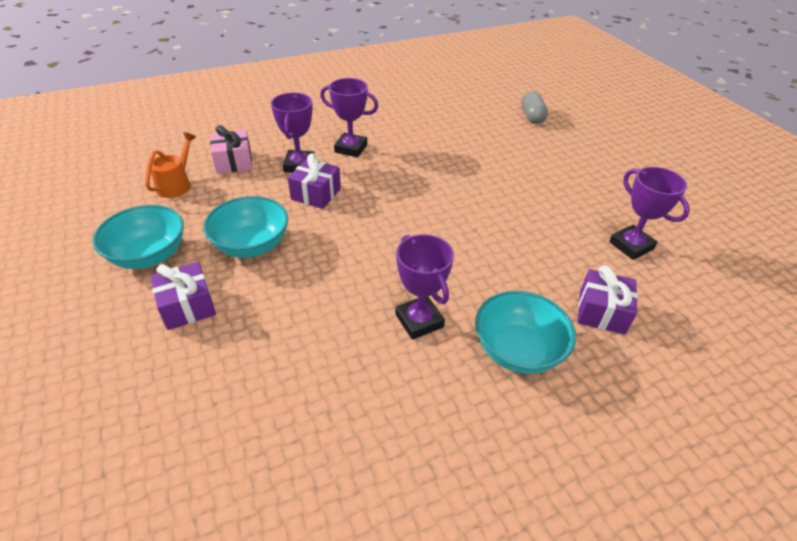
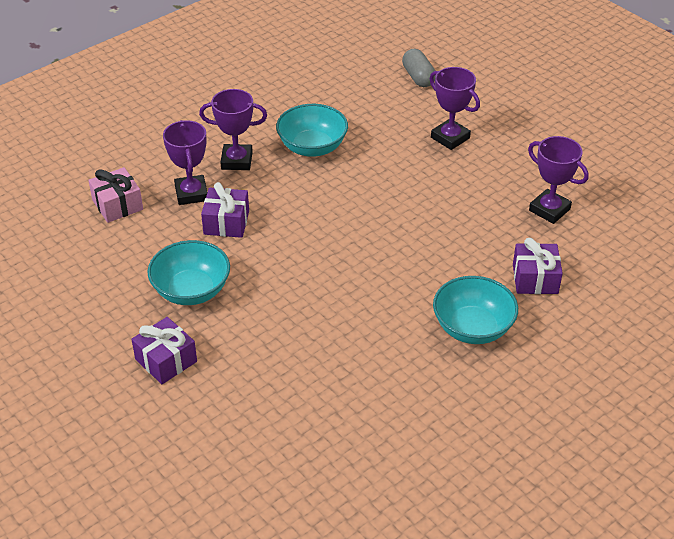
camera: 15 degrees left, 0 degrees up
(149, 255) = (96, 324): turquoise bowl -> turquoise bowl (312, 147)
(177, 184) = (72, 244): orange watering can -> none
(419, 320) = (381, 323): purple trophy -> purple trophy (450, 138)

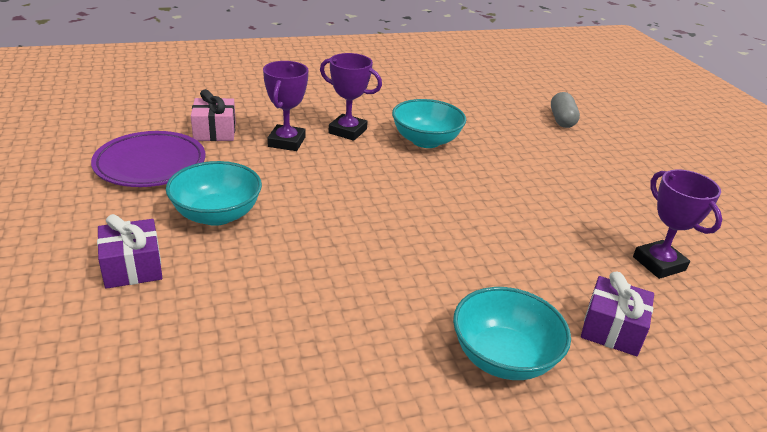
camera: 20 degrees right, 10 degrees down
(92, 262) = (150, 164): none -> purple plate
(226, 222) = (299, 172): purple gift -> none
(450, 138) = (570, 171): purple trophy -> none

